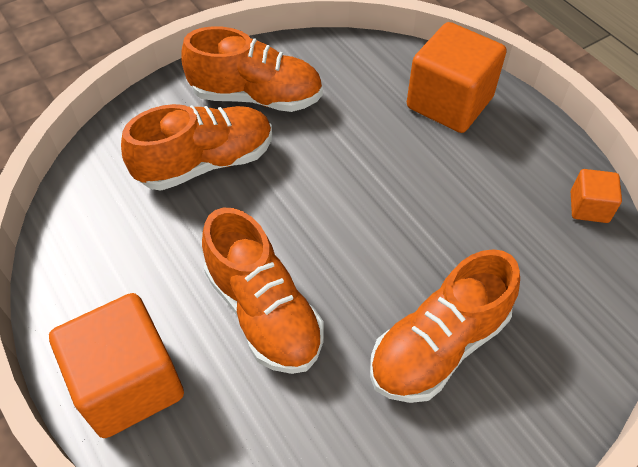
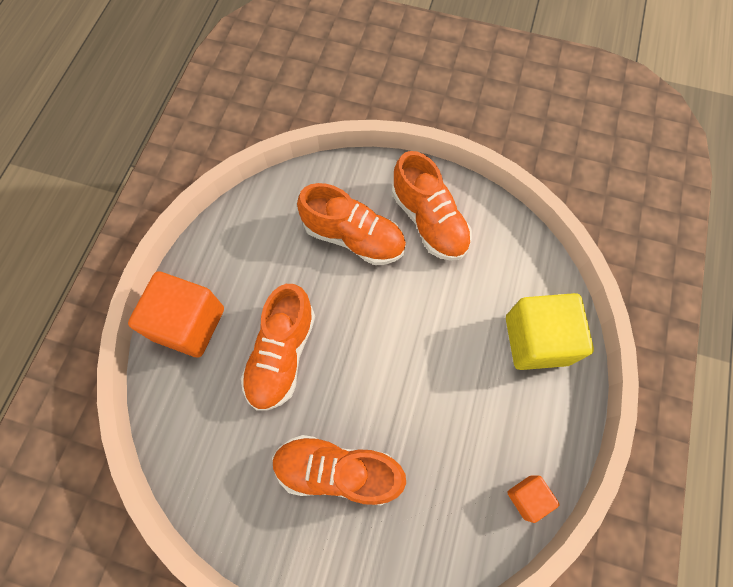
camera: 50 degrees right, 15 degrees up
(449, 103) = (537, 340): orange cube -> yellow cube

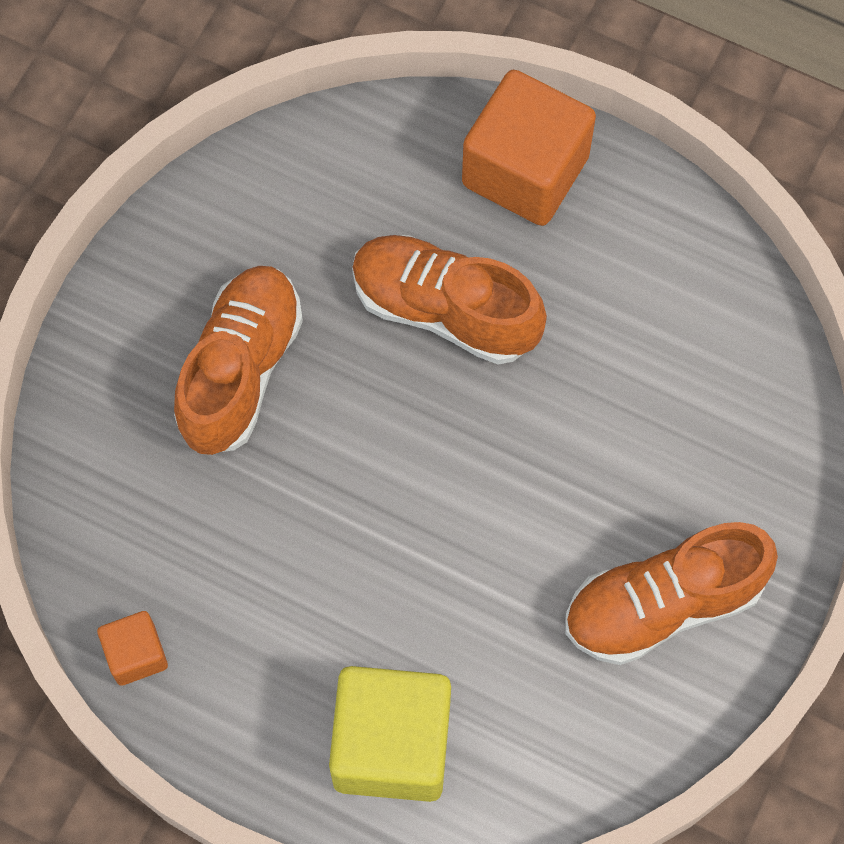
camera: 100 degrees right, 0 degrees up
(353, 237) = (648, 460): orange shoe -> none

